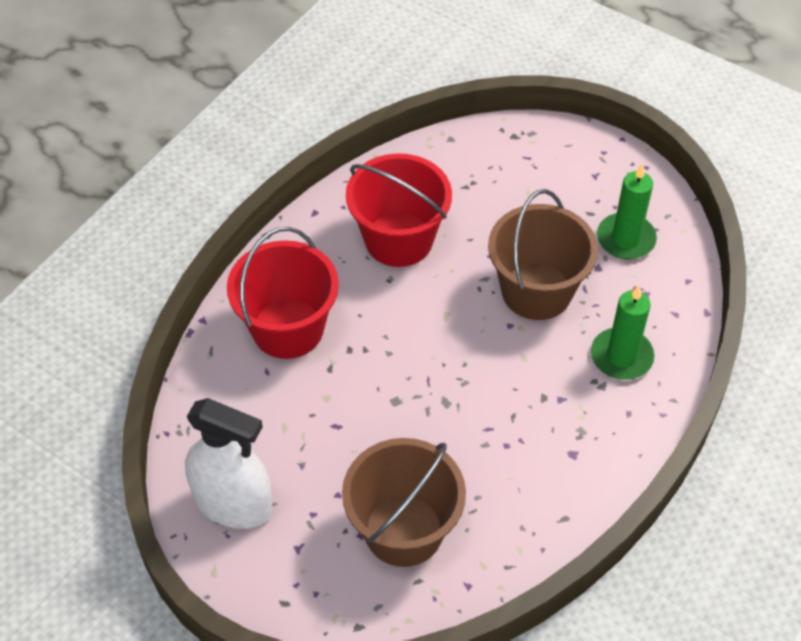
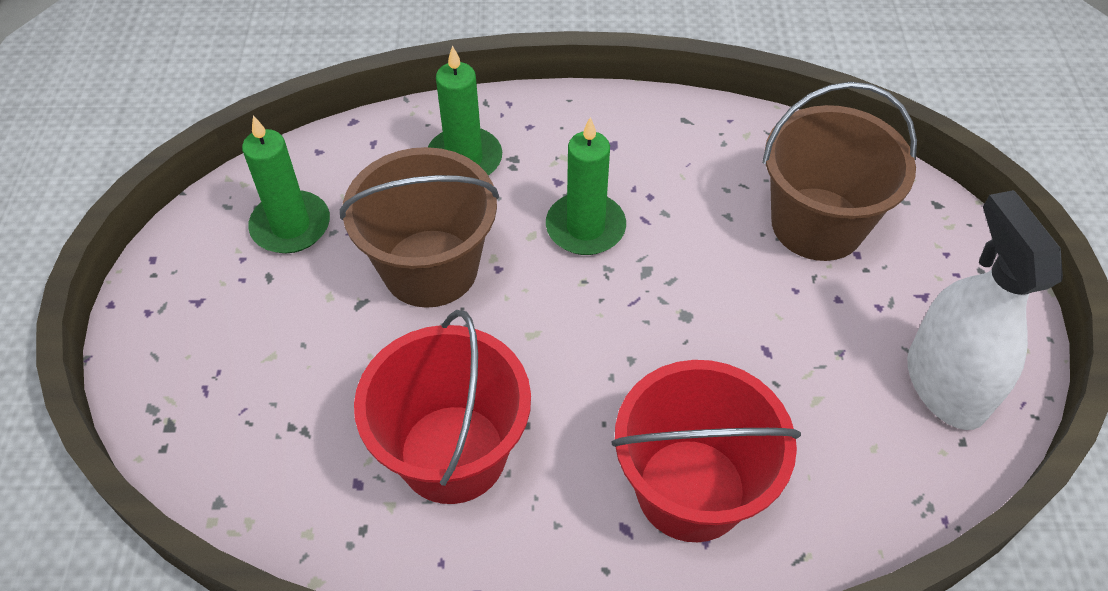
camera: 125 degrees left, 0 degrees up
(507, 390) = (585, 227): none -> green candle

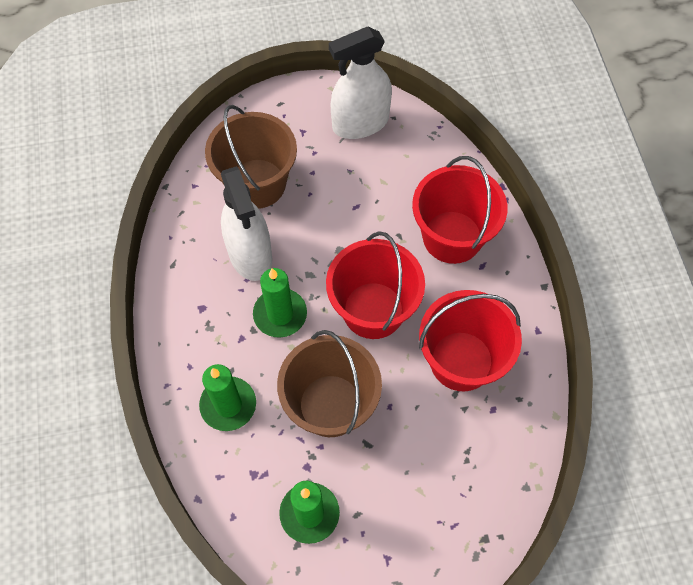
camera: 100 degrees left, 10 degrees up
(569, 344) = (373, 310): none -> red bucket
(690, 203) = (250, 254): none -> white spray bottle

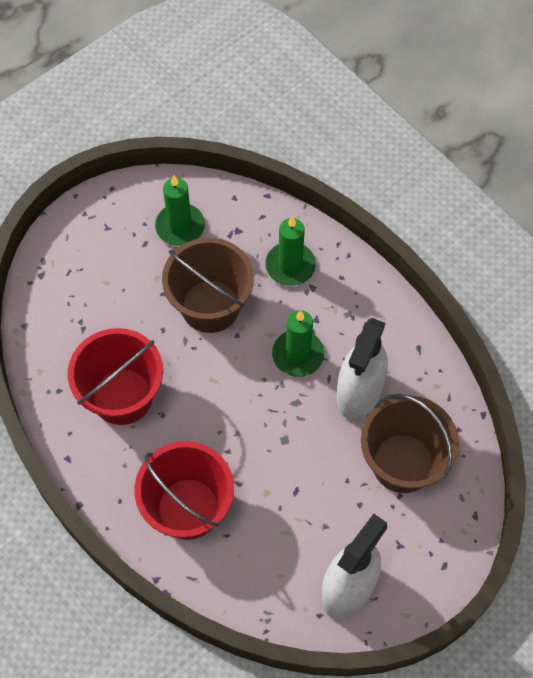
camera: 150 degrees right, 0 degrees up
(250, 254) = (359, 392): white spray bottle -> white spray bottle turned 105 degrees counterclockwise
(373, 310) = (221, 400): red bucket -> none

